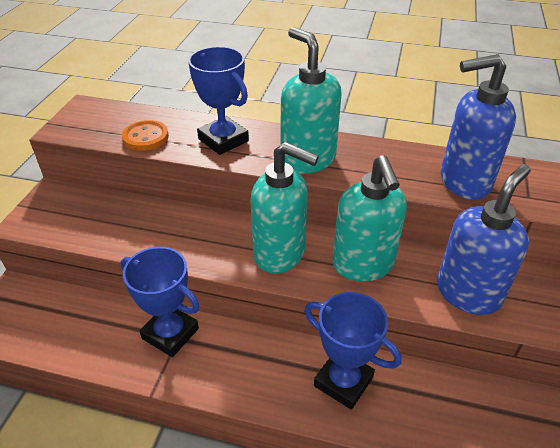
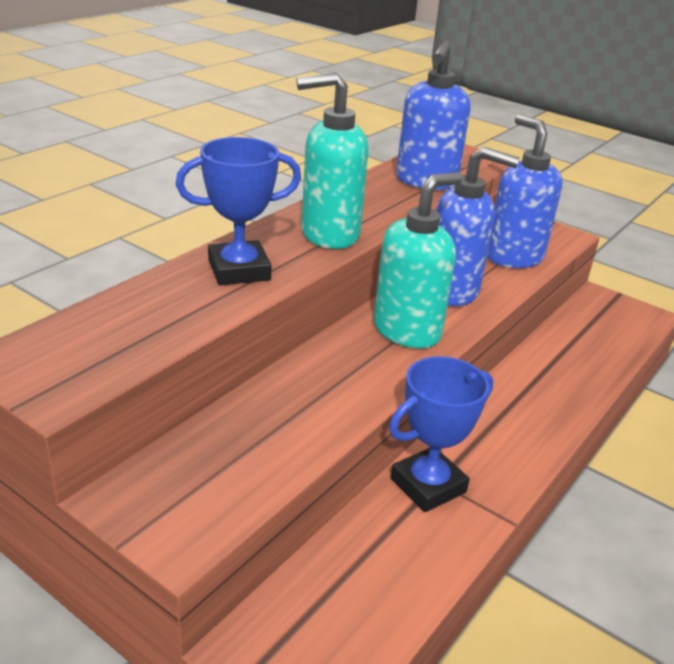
camera: 70 degrees left, 10 degrees down
(145, 137) = (171, 322): orange button -> none
(343, 381) = (542, 383): blue trophy -> none
(363, 265) = (452, 291): turquoise soap dispenser -> blue soap dispenser

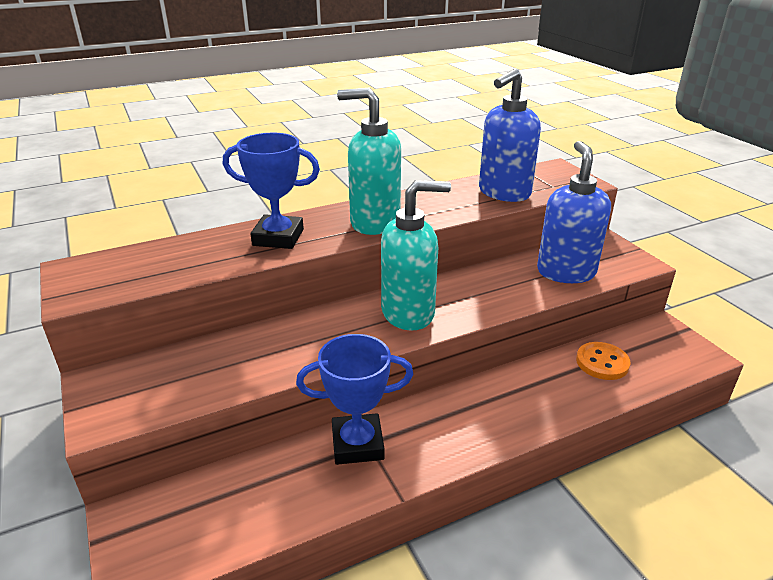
camera: 30 degrees right, 0 degrees up
(452, 291) = (479, 290): blue soap dispenser -> none
(577, 342) = (602, 362): none -> orange button

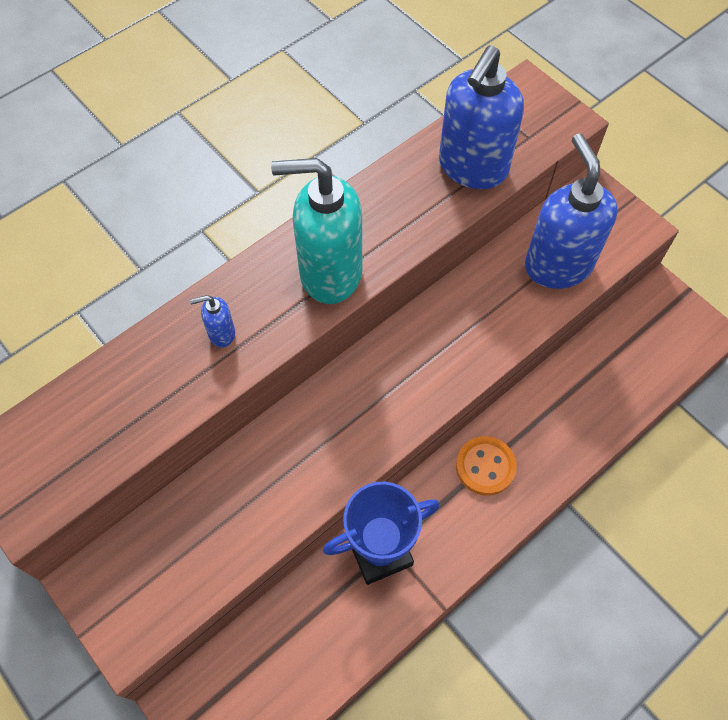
camera: 15 degrees left, 30 degrees up
(278, 237) = (221, 334): blue trophy -> blue soap dispenser
(408, 313) = (397, 385): turquoise soap dispenser -> none
(602, 362) = (604, 369): orange button -> orange button (485, 466)

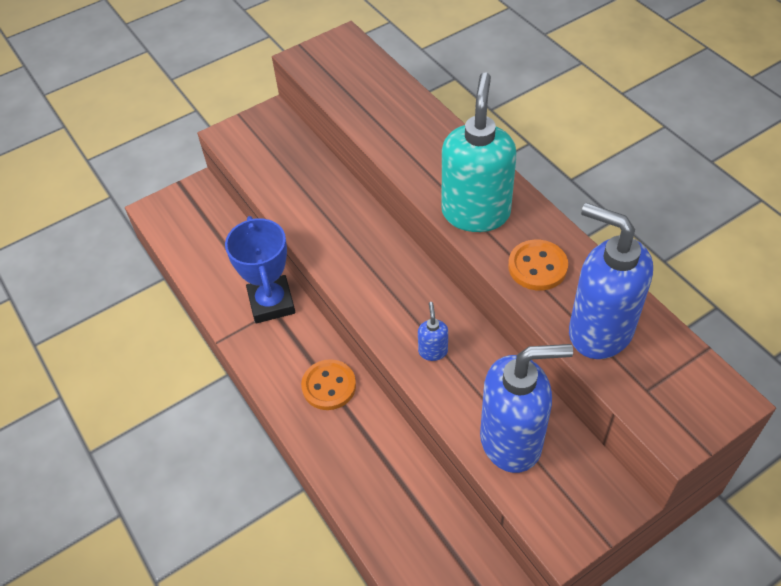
camera: 100 degrees right, 10 degrees down
(221, 334) = (423, 146): blue soap dispenser -> blue soap dispenser (433, 351)
(401, 216) = (537, 267): none -> orange button

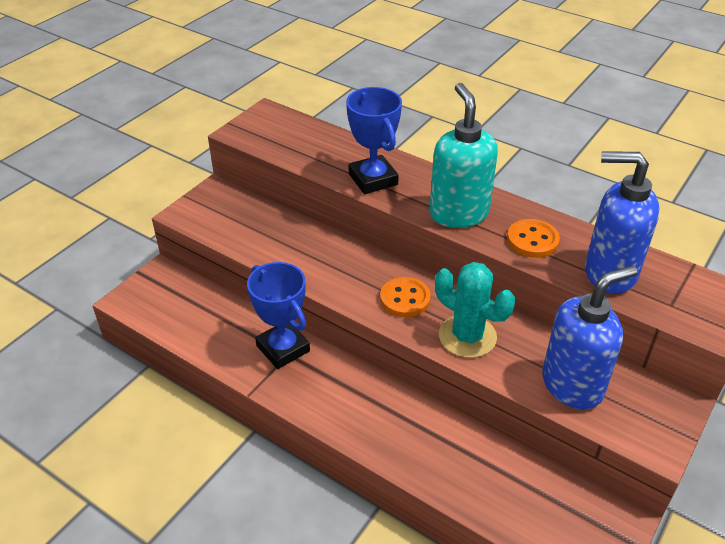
camera: 25 degrees left, 10 degrees down
(329, 386) = (373, 401): orange button -> orange button (405, 299)
(408, 148) = (373, 179): none -> blue trophy
(433, 351) = (467, 336): blue soap dispenser -> turquoise cactus

